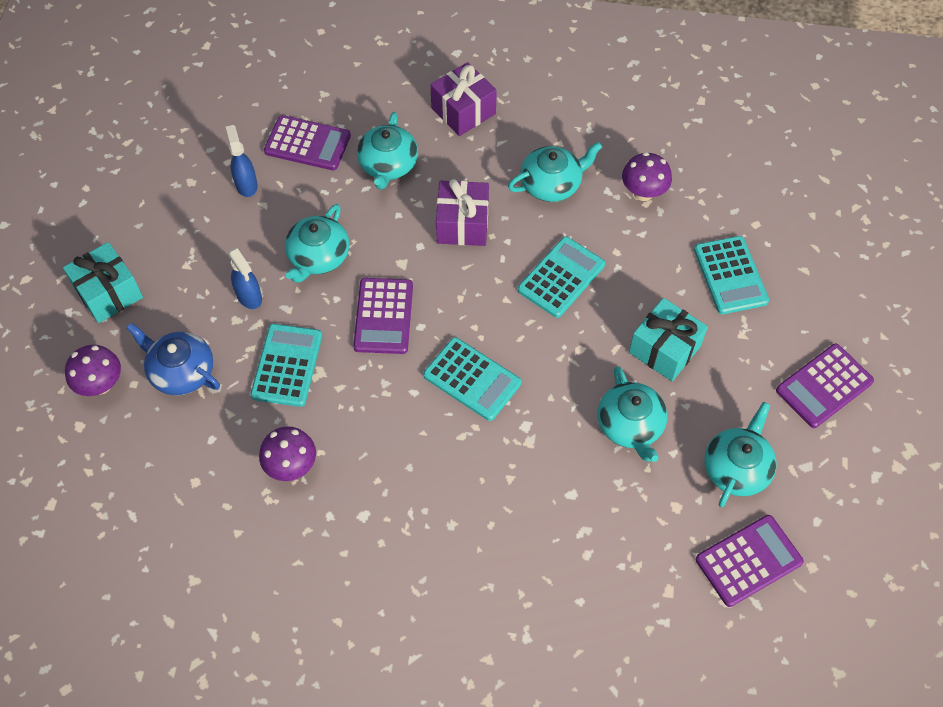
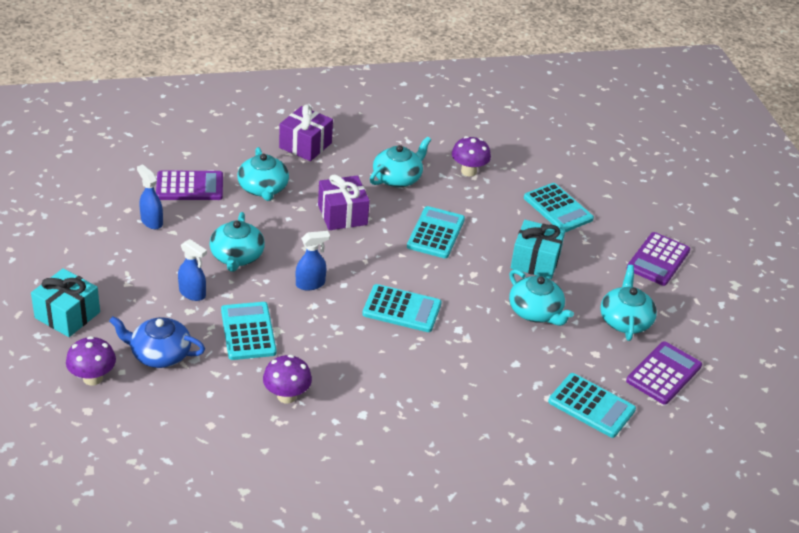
camera: 25 degrees left, 20 degrees down
(383, 316) = (310, 284): purple calculator -> blue spray bottle
(635, 582) = (591, 406): none -> turquoise calculator

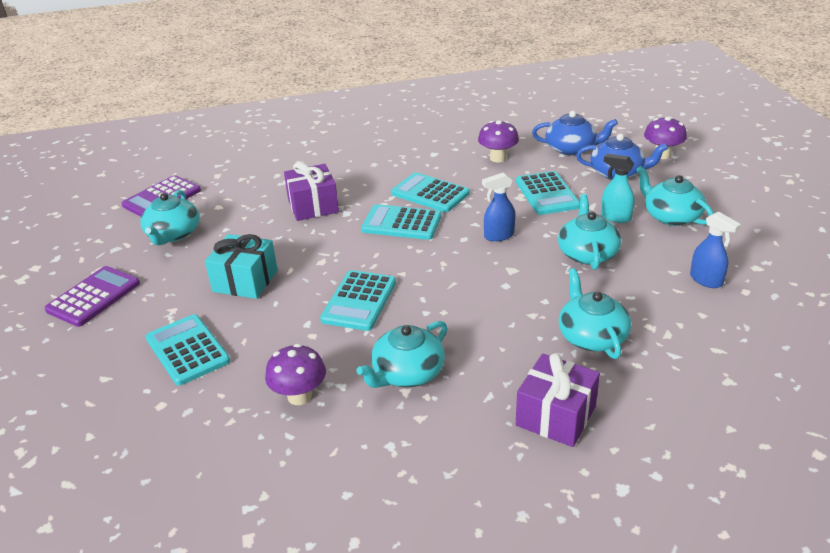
camera: 175 degrees left, 5 degrees down
(67, 315) = (721, 191): turquoise gift -> none
(189, 186) = (690, 329): purple calculator -> none
(192, 293) = (615, 217): blue spray bottle -> turquoise spray bottle
(193, 403) = (571, 148): none -> blue teapot
(342, 215) = (478, 312): purple gift -> purple gift (313, 206)
(536, 312) = (263, 233): turquoise teapot -> turquoise teapot (670, 216)
(591, 406) = (241, 173): turquoise calculator -> turquoise calculator (430, 193)

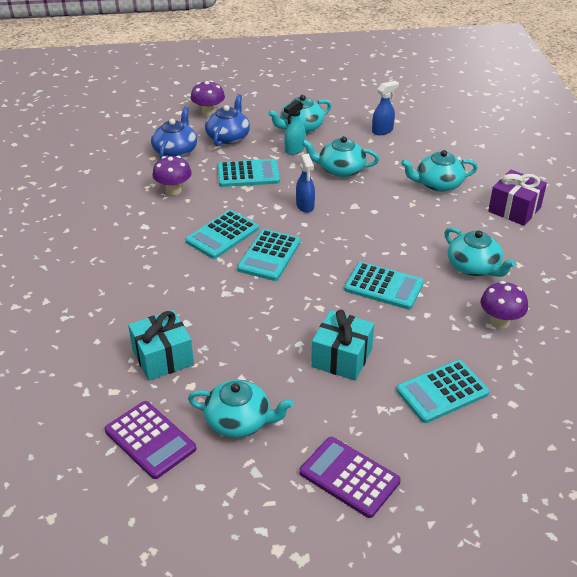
camera: 85 degrees left, 5 degrees up
(253, 189) = (163, 357): none -> turquoise gift
(313, 206) = (217, 311): purple gift -> none

